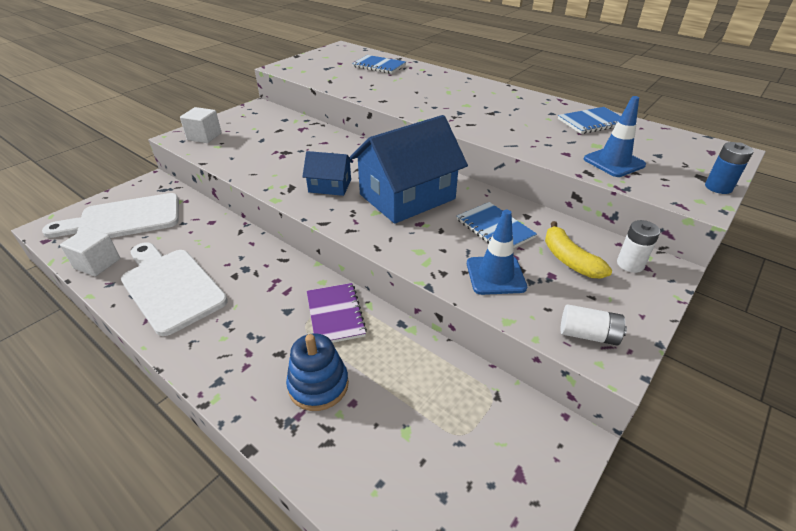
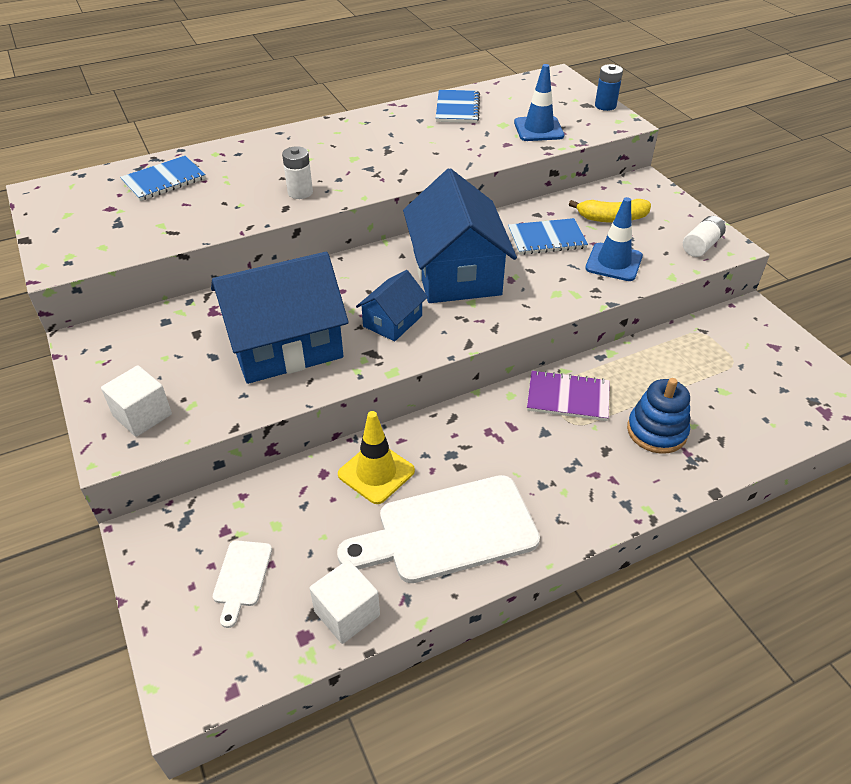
camera: 65 degrees left, 5 degrees up
(124, 219) = (242, 577): white cutting board -> white cutting board, size x0.46
(217, 241) = (376, 472): none -> yellow traffic cone
(283, 157) = (285, 345): none -> blue house
(630, 264) = (632, 194): white battery -> white battery (300, 192)

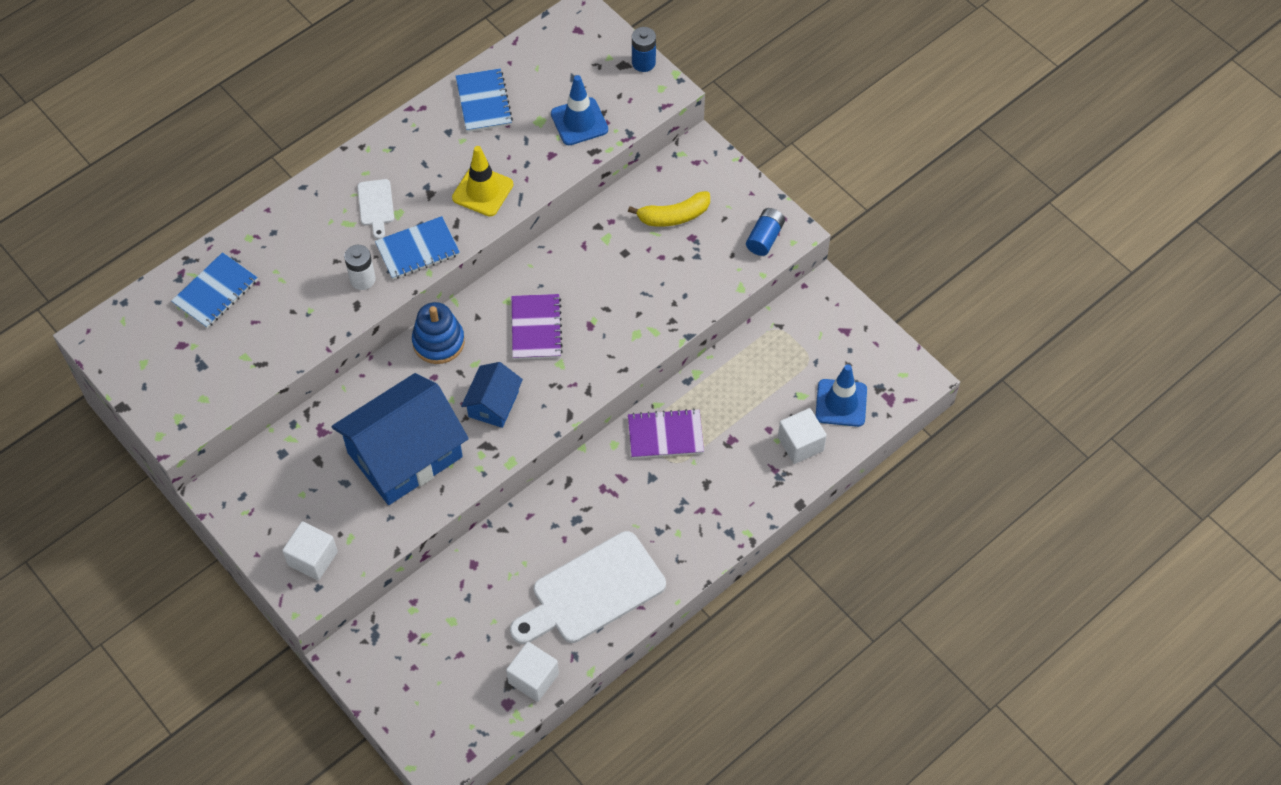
camera: 15 degrees left, 15 degrees up
(242, 577) = (442, 670): white cutting board -> white cutting board (376, 205)
(376, 472) = (518, 553): yellow traffic cone -> yellow traffic cone (482, 191)
(456, 272) = (536, 328): blue house -> purple notebook
(546, 238) = (614, 261): blue notebook -> blue notebook (417, 249)
(613, 262) = (684, 280): blue traffic cone -> blue traffic cone (841, 403)
(656, 431) = (747, 453): blue stacking toy -> blue stacking toy (438, 342)
(701, 246) = (765, 238): white battery -> blue battery
(720, 434) = (800, 444): none -> white cube

